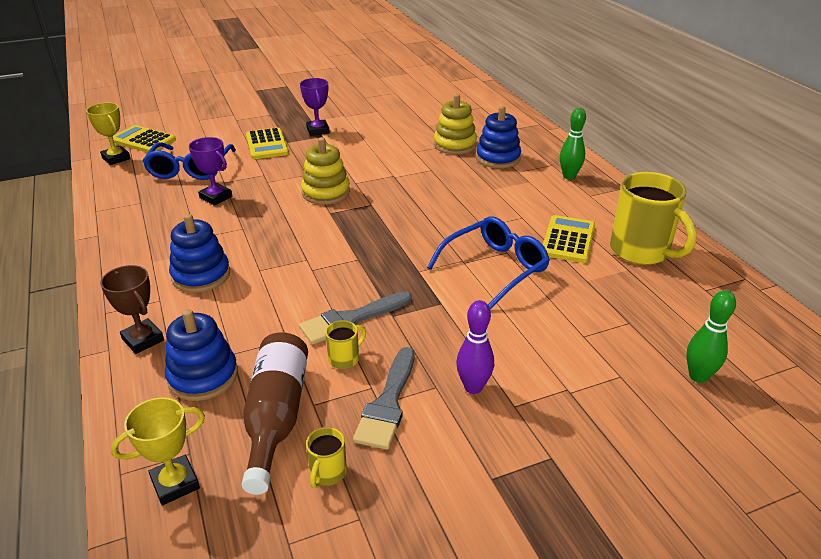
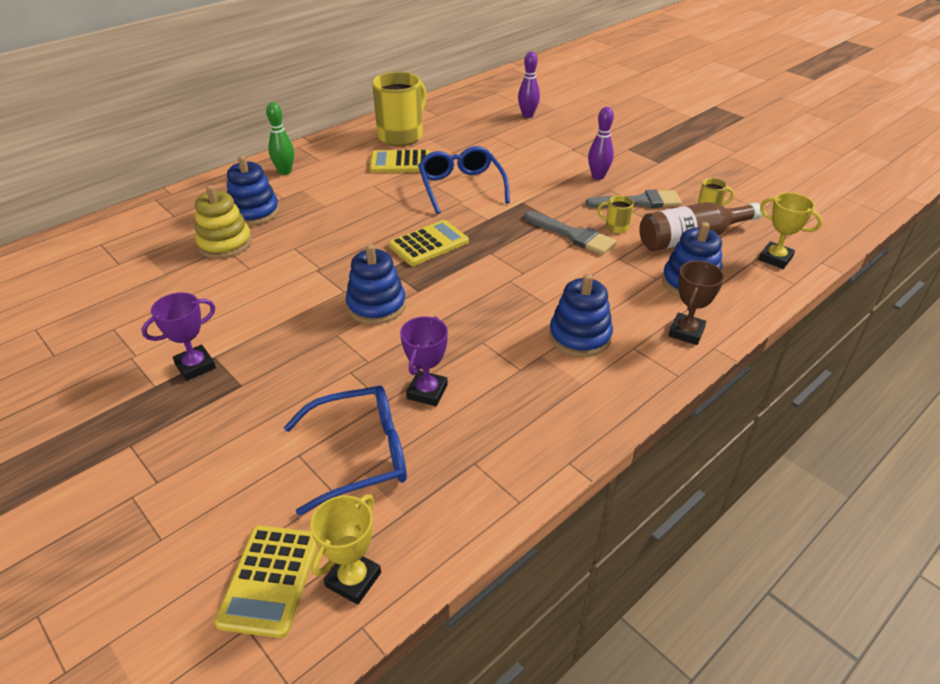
camera: 110 degrees left, 5 degrees up
(267, 144) = (255, 403): yellow calculator -> yellow calculator (428, 244)
(326, 192) = (376, 306): yellow stacking toy -> blue stacking toy
(495, 268) = (461, 187): blue glasses -> blue glasses turned 45 degrees clockwise
(698, 376) = (527, 115): green bowling pin -> purple bowling pin

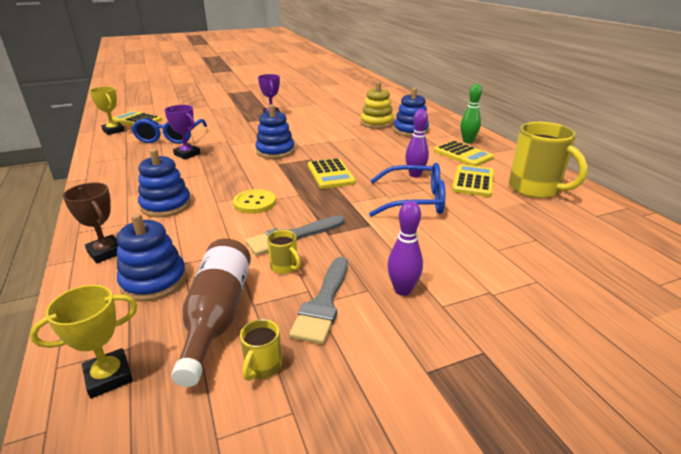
camera: 110 degrees right, 10 degrees down
(330, 172) = (463, 154): none -> yellow calculator
(527, 115) = (608, 281): purple bowling pin -> purple bowling pin (415, 175)
(529, 275) = (254, 203): none -> yellow button
(616, 227) = (285, 267): yellow mug -> yellow mug turned 90 degrees clockwise

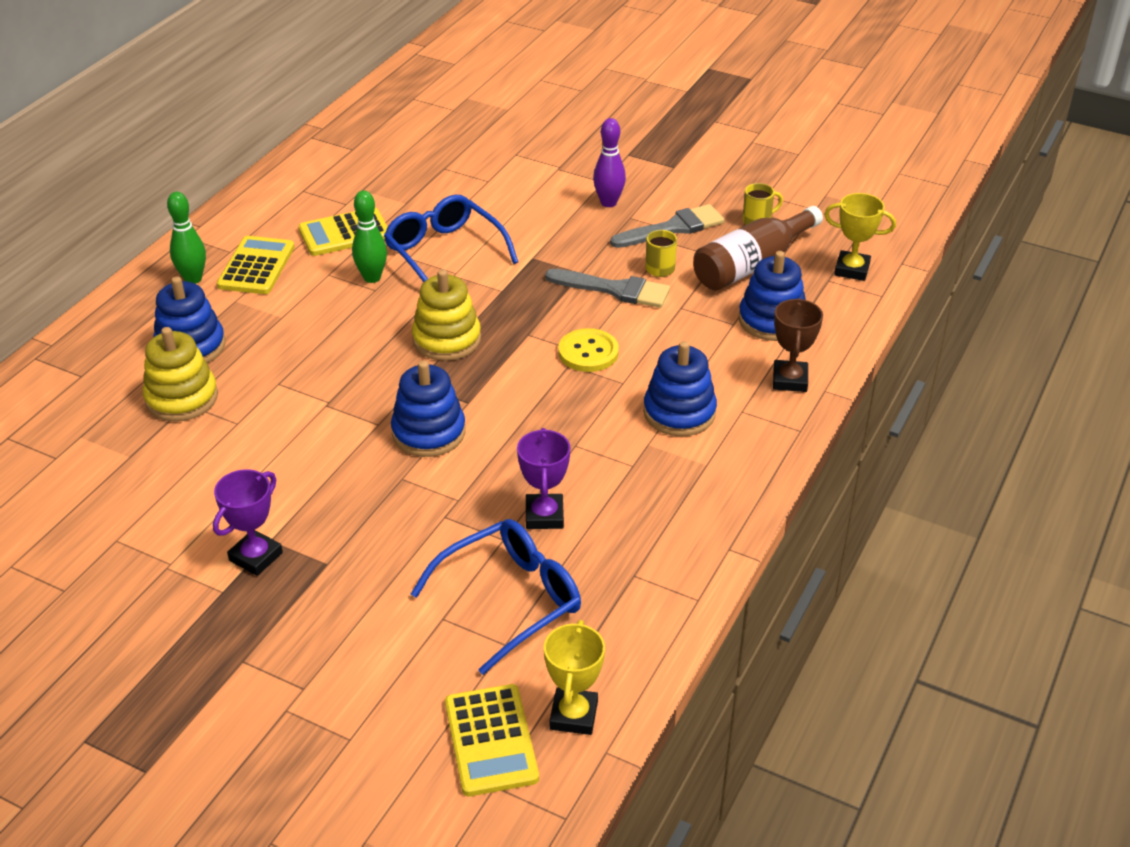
camera: 130 degrees left, 10 degrees up
(331, 174) = (446, 339): yellow calculator -> yellow stacking toy
(415, 175) = (372, 277): purple bowling pin -> green bowling pin
(535, 189) = (321, 191): yellow mug -> none

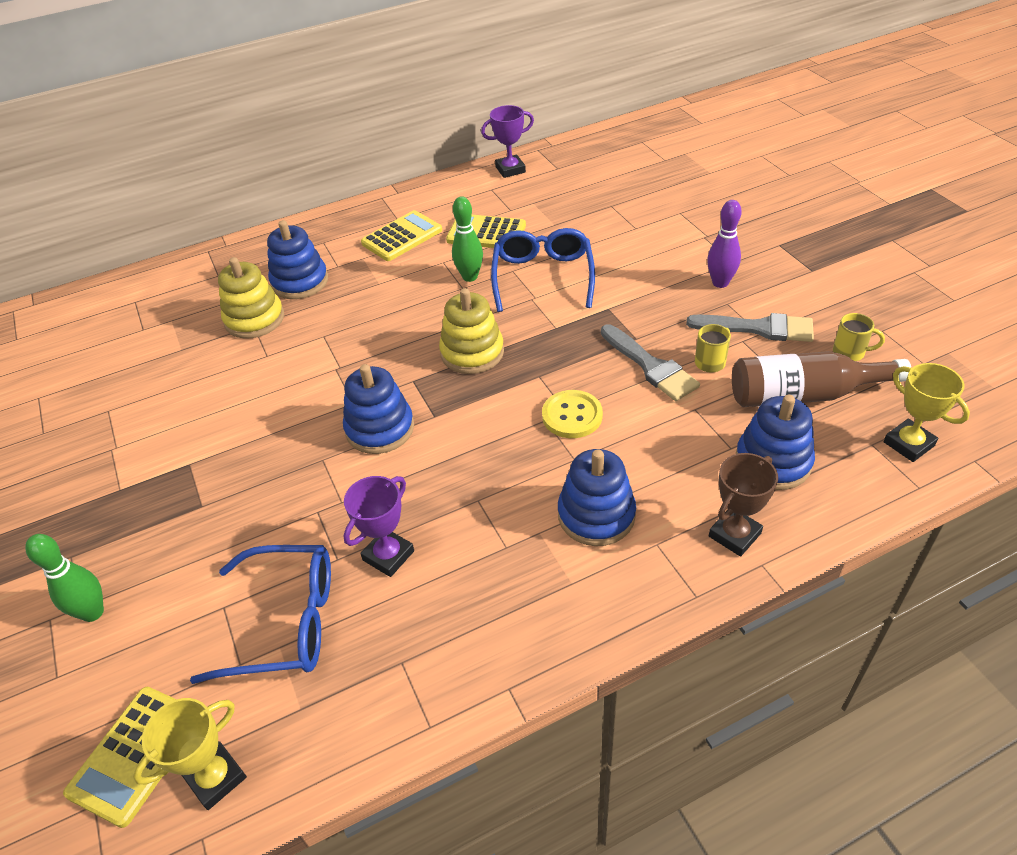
camera: 40 degrees right, 5 degrees up
(193, 279) = (353, 231): green bowling pin -> green bowling pin (93, 612)
(256, 557) = (166, 472): purple trophy -> purple trophy (510, 169)

